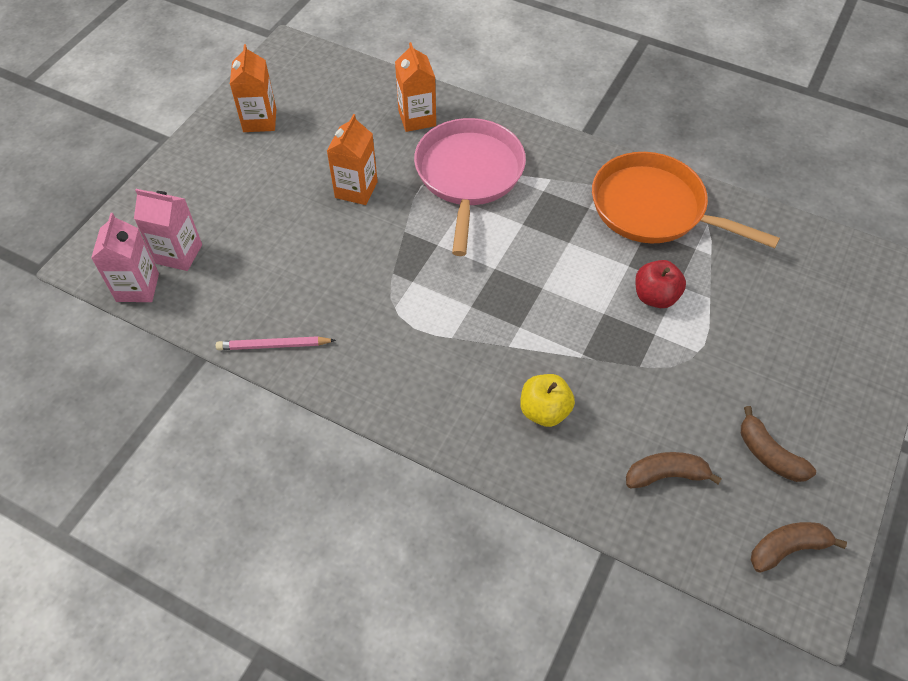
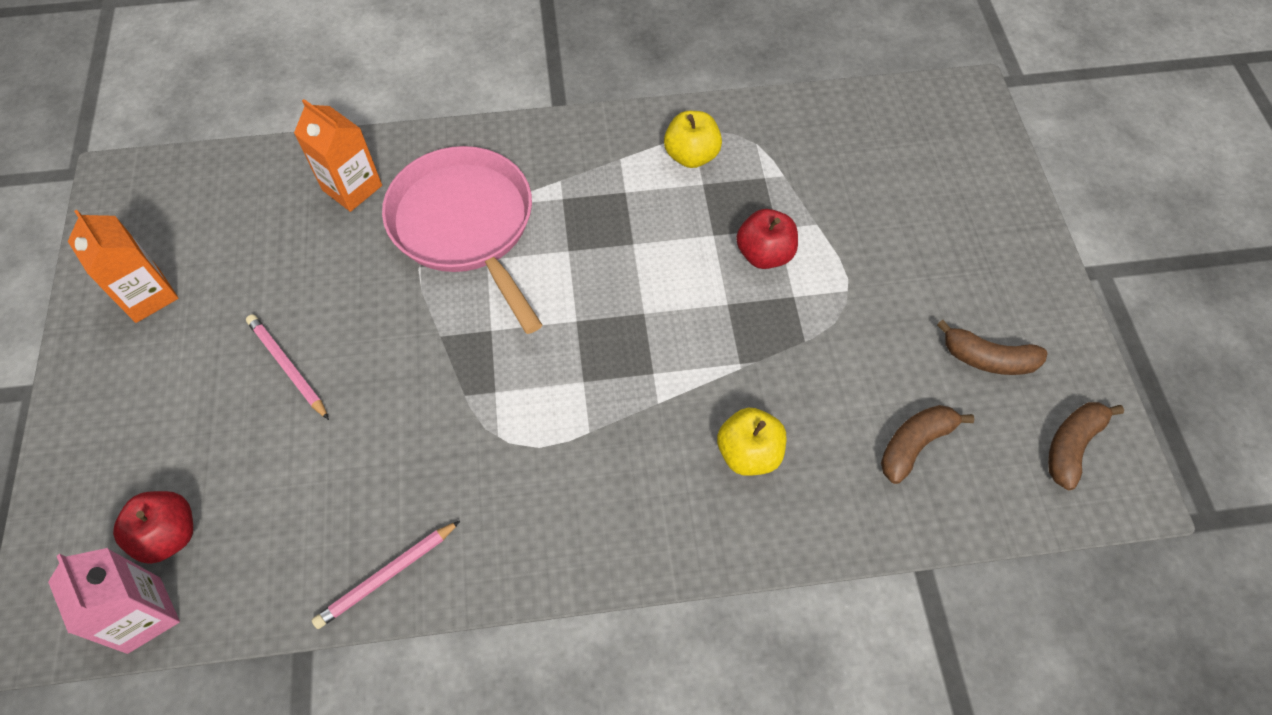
camera: 35 degrees left, 5 degrees up
(179, 254) = (169, 535): pink carton -> red apple
(305, 200) = (287, 367): none -> pink pencil
(356, 189) = (343, 317): orange carton -> none
(653, 208) = (691, 155): orange pan -> yellow apple

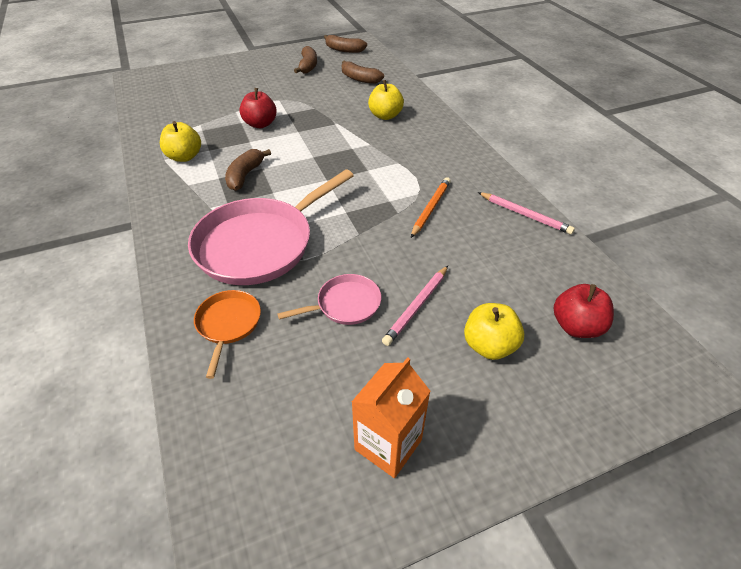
camera: 105 degrees left, 15 degrees down
(144, 615) = (631, 317): pink carton -> none
(197, 423) = (489, 345): none -> yellow apple
(327, 296) = (345, 304): none -> pink pan
(352, 188) = (228, 324): orange carton -> orange pan
(456, 442) = (430, 208): none -> orange pencil
(620, 222) = (245, 175): none -> brown banana

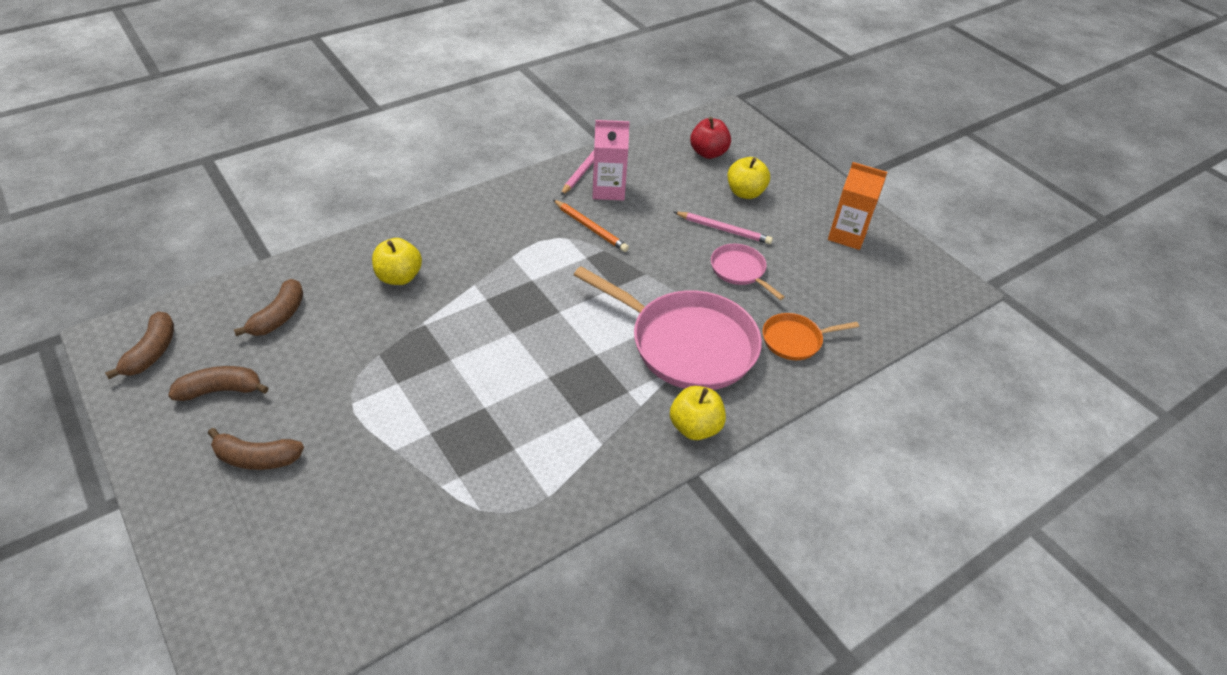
camera: 105 degrees left, 0 degrees up
(184, 157) = (538, 472): yellow apple -> yellow apple (695, 427)
(245, 175) = (568, 389): brown banana -> brown banana (256, 458)
(260, 124) = (433, 407): red apple -> none
(430, 208) = (590, 228): orange pencil -> orange pencil turned 150 degrees counterclockwise
(491, 227) = (608, 190): none -> pink carton

